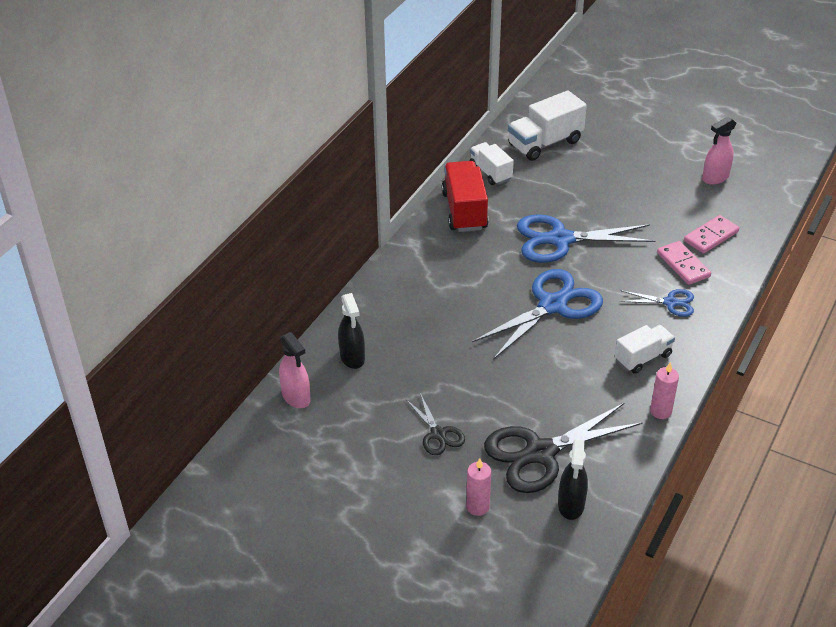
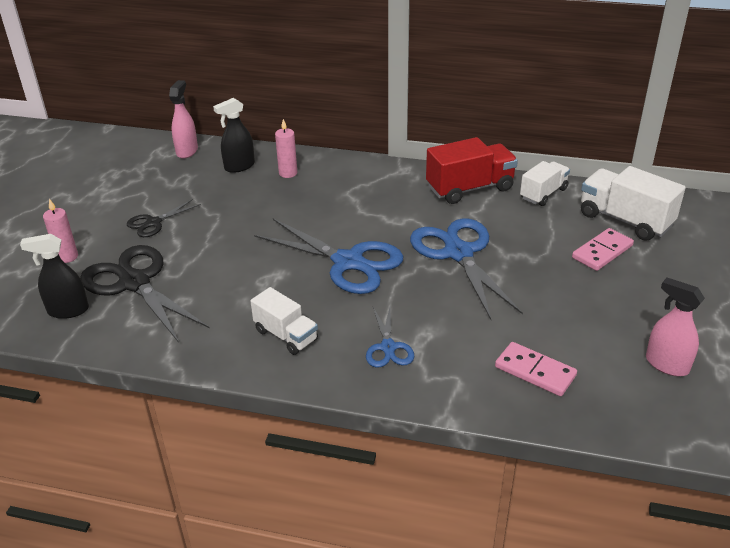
camera: 75 degrees right, 5 degrees down
(296, 397) = (187, 151): pink spray bottle -> pink spray bottle turned 150 degrees clockwise
(660, 411) = (204, 358): pink candle -> pink candle (288, 173)
(683, 265) = (463, 351): pink domino -> pink domino (602, 252)

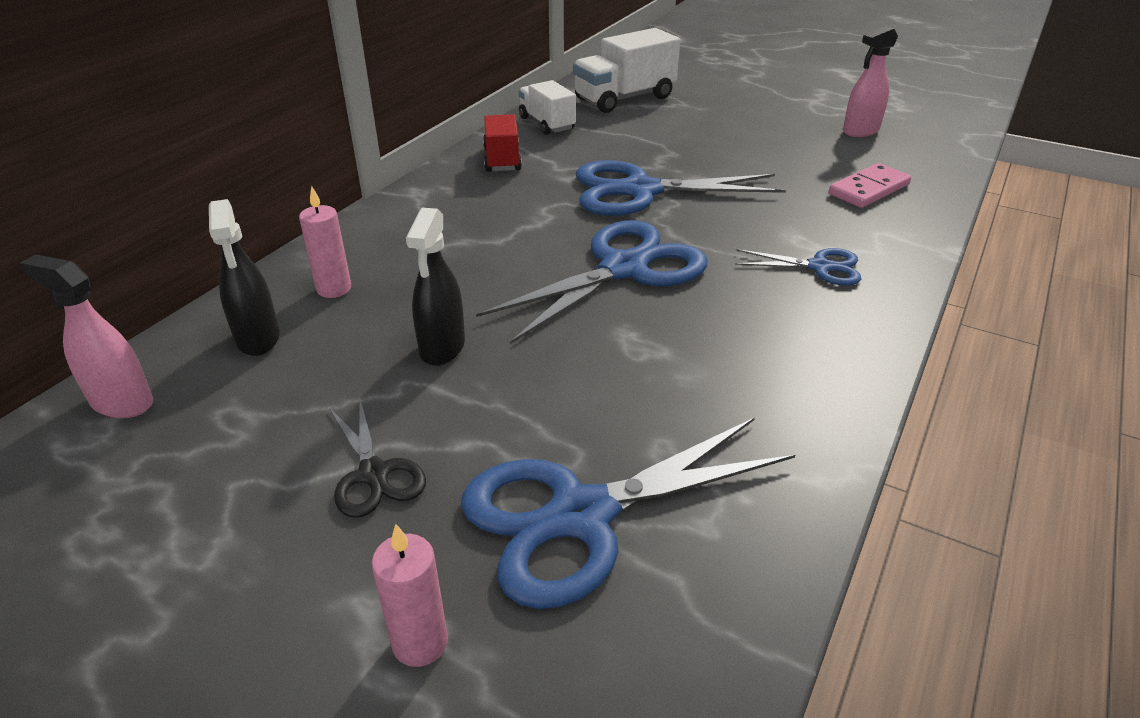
camera: 75 degrees left, 0 degrees up
(68, 310) = (643, 641): black spray bottle -> black spray bottle (442, 347)
(134, 283) = (581, 516): black scissors -> blue scissors
(286, 335) = (782, 345): white truck -> none
(470, 188) = (502, 159): red truck -> red truck, size x0.64
(602, 252) = (675, 119): pink domino -> none

